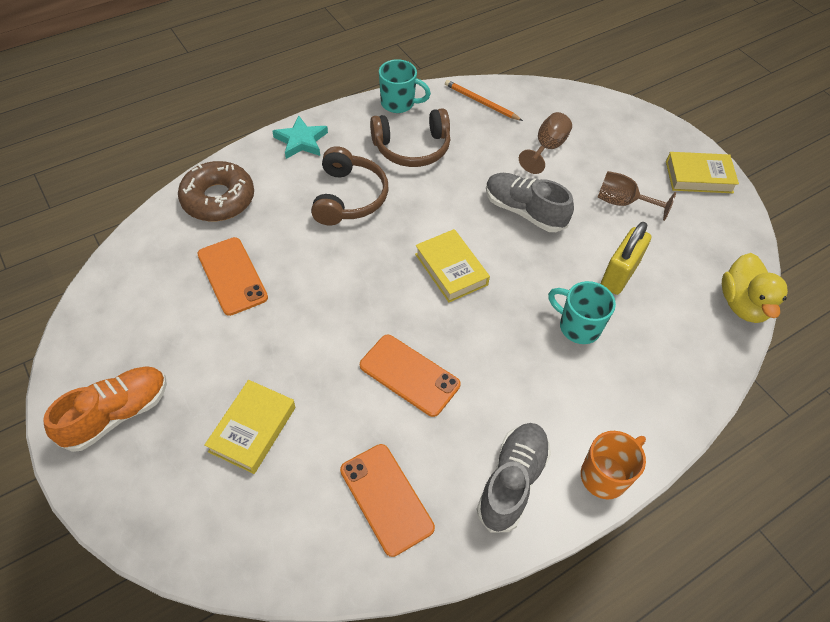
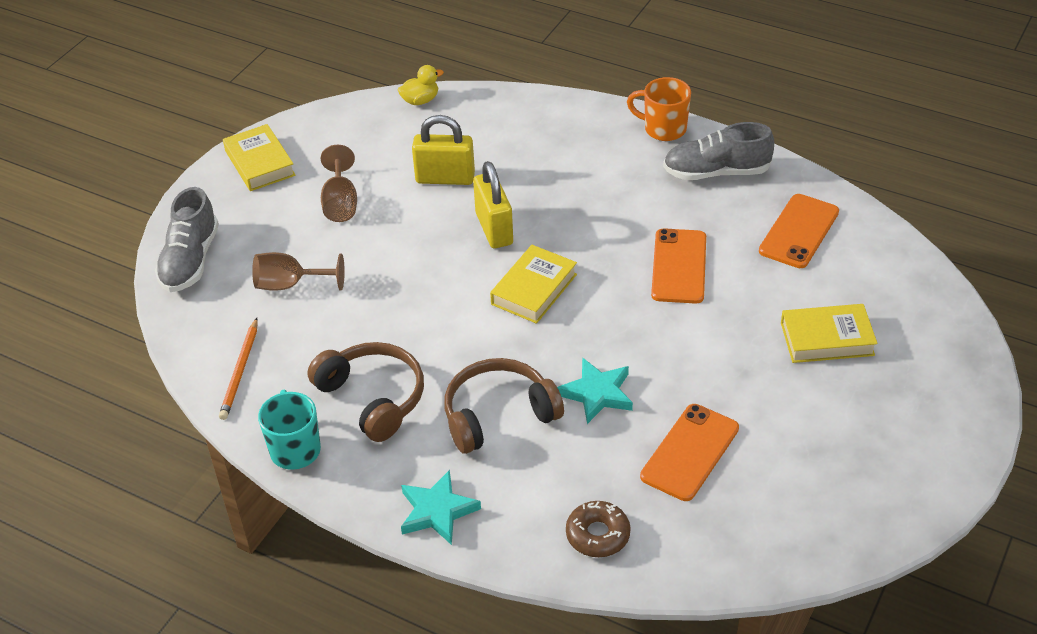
camera: 115 degrees left, 10 degrees down
(117, 414) = (910, 440): orange shoe -> none
(218, 199) = (597, 535): brown donut -> brown donut, size x0.61
(323, 254) = (597, 393): none -> turquoise star
(524, 211) = (408, 267): grey shoe -> grey shoe (190, 261)
(536, 277) = (494, 229): none -> yellow padlock
(578, 326) = (531, 185): turquoise mug -> none
(743, 304) = (420, 100): yellow duck -> yellow duck, size x0.60

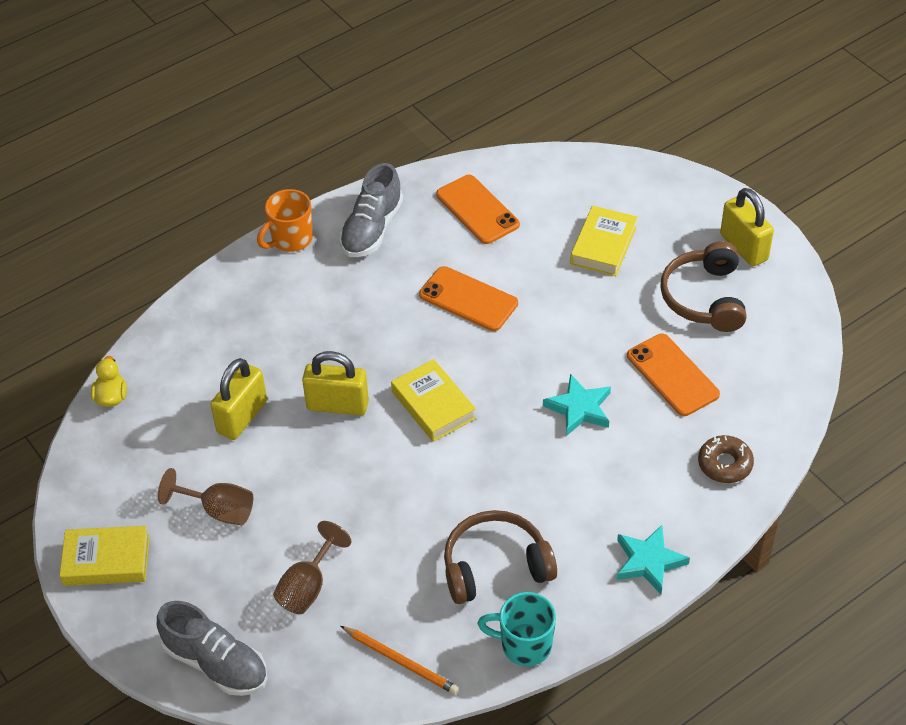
camera: 65 degrees left, 5 degrees up
(498, 415) = (566, 483): brown headphones -> brown headphones (704, 298)
(920, 455) = (744, 247): none -> yellow padlock

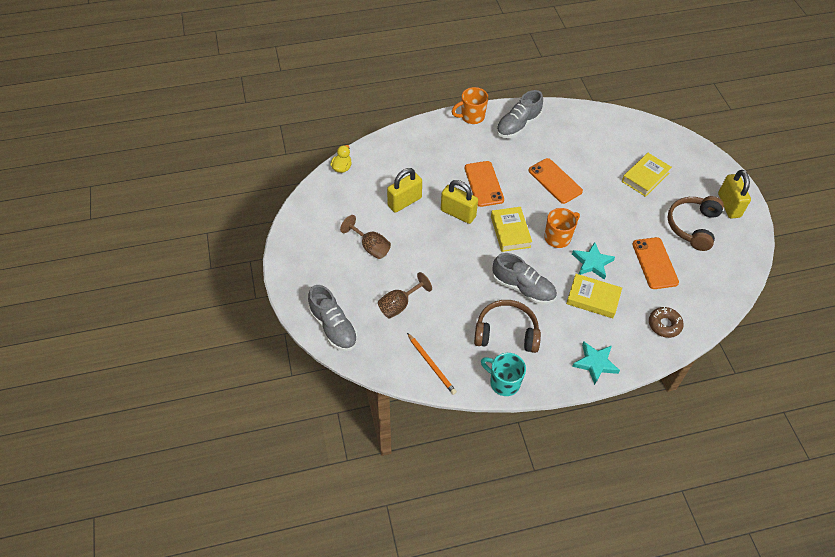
camera: 20 degrees right, 5 degrees up
(106, 560) = (302, 251): yellow book -> yellow book (593, 298)
(477, 210) = (581, 134): orange phone -> orange phone (484, 184)
(491, 487) = (523, 288): none -> grey shoe
(511, 387) = (558, 237): none -> orange mug

